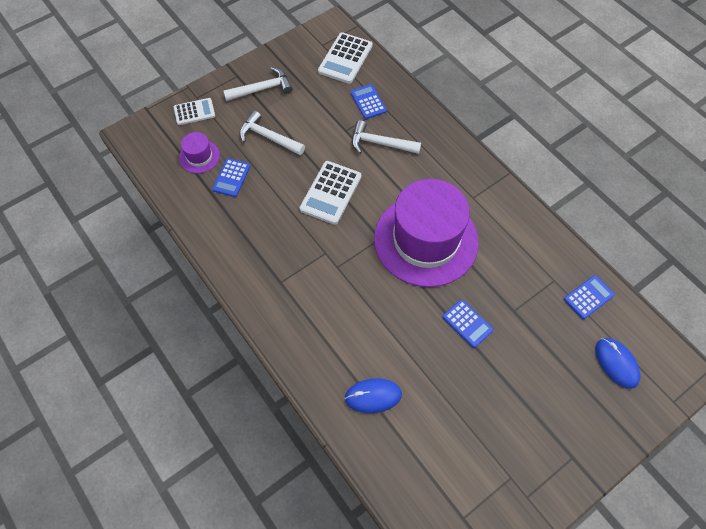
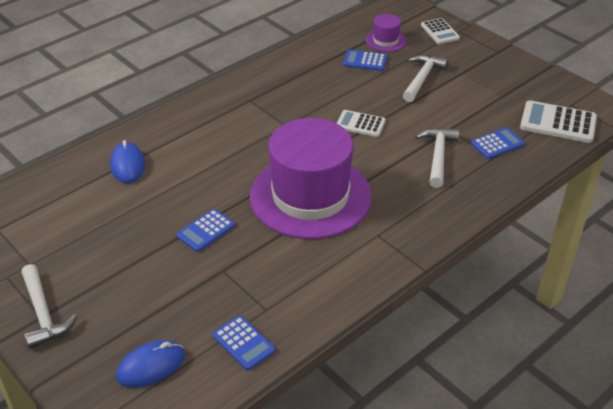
camera: 85 degrees right, 20 degrees down
(262, 89) = (486, 68): white hammer -> white hammer (43, 313)
(330, 193) = (360, 124): white calculator -> white calculator, size x0.64

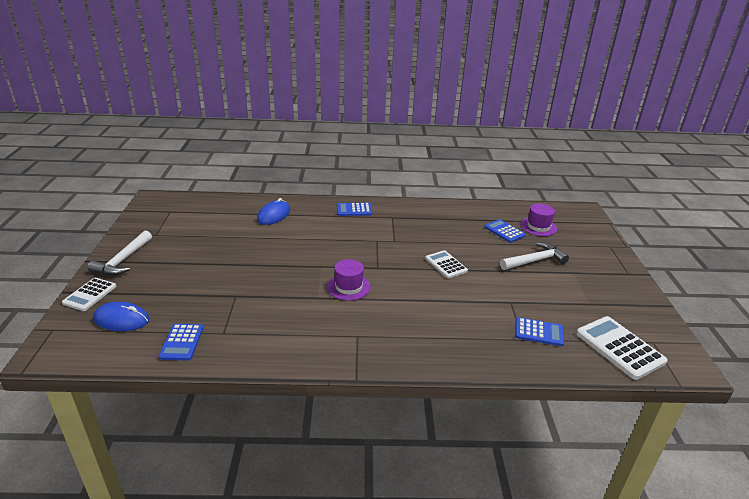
camera: 40 degrees right, 10 degrees down
(206, 231) = (260, 269): blue calculator -> blue calculator (354, 210)
(310, 196) = (348, 287): purple hat -> purple hat, size x0.41
(438, 156) = (476, 313): white hammer -> none
(439, 32) = (592, 240): white calculator -> white calculator (90, 294)

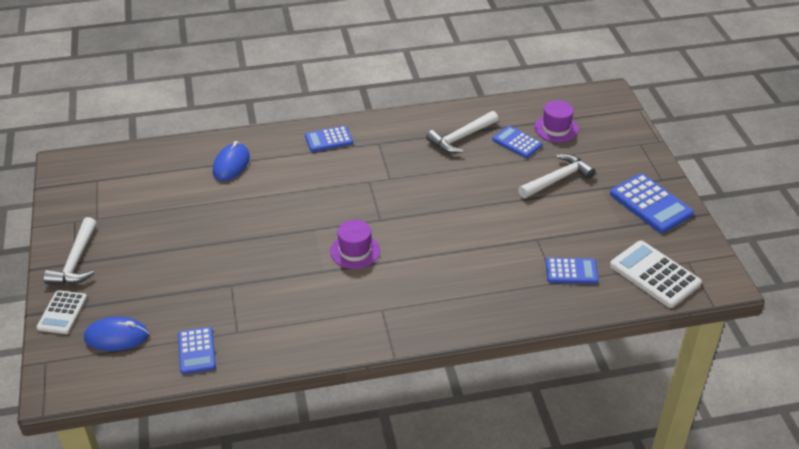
camera: 10 degrees left, 10 degrees up
(446, 265) = (457, 202): white calculator -> none
(459, 222) = (461, 138): none -> white hammer
(617, 290) = (650, 204): none -> blue calculator

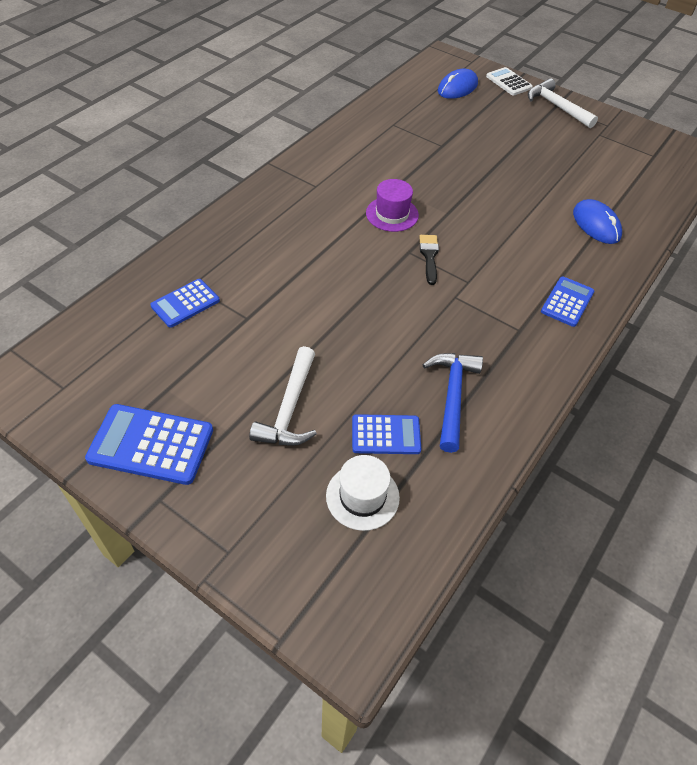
camera: 135 degrees right, 10 degrees up
(196, 351) = (400, 104): blue calculator -> none
(371, 208) = (429, 256): none -> black brush
(461, 138) = (452, 396): white hammer -> blue hammer
(556, 128) = (362, 496): purple hat -> white hat
(654, 274) = (95, 349): white calculator -> none

